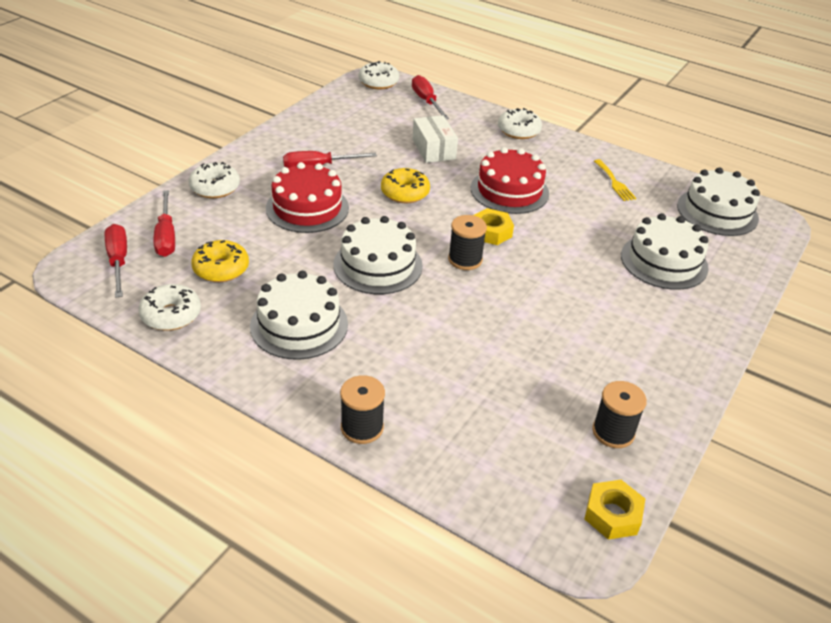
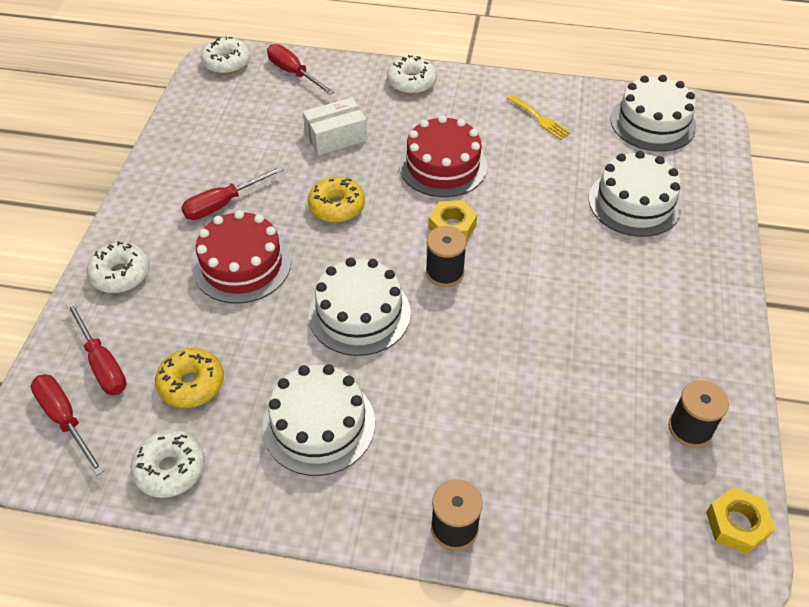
camera: 20 degrees left, 10 degrees up
(433, 149) = (336, 137): white box -> white box turned 75 degrees counterclockwise

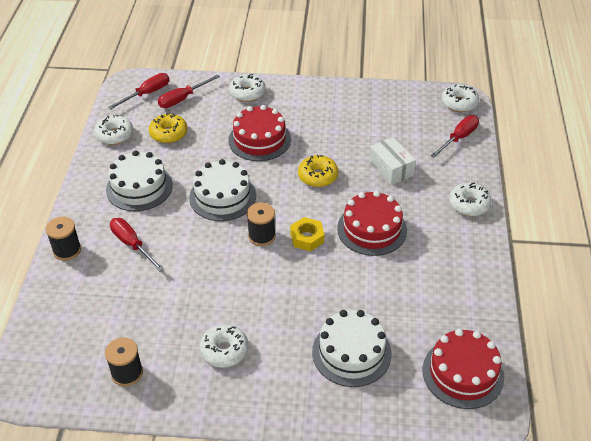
camera: 85 degrees right, 5 degrees down
(223, 204) = (312, 124): red screwdriver -> red screwdriver (132, 244)
(540, 119) = (445, 289): yellow fork -> none
(642, 319) = (224, 350): none -> white donut
(652, 123) = (463, 373): white cake -> red cake
(736, 524) = (52, 393): yellow nut -> none

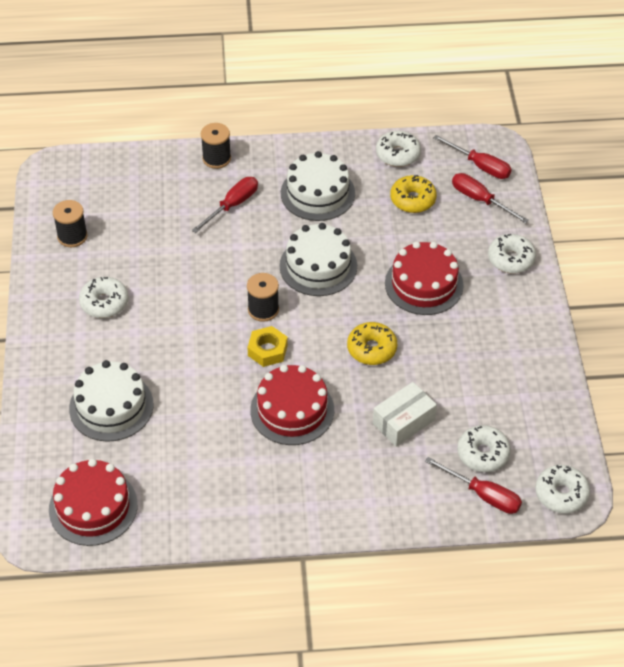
camera: 80 degrees right, 5 degrees up
(469, 204) = (354, 509): white donut -> white donut (483, 454)

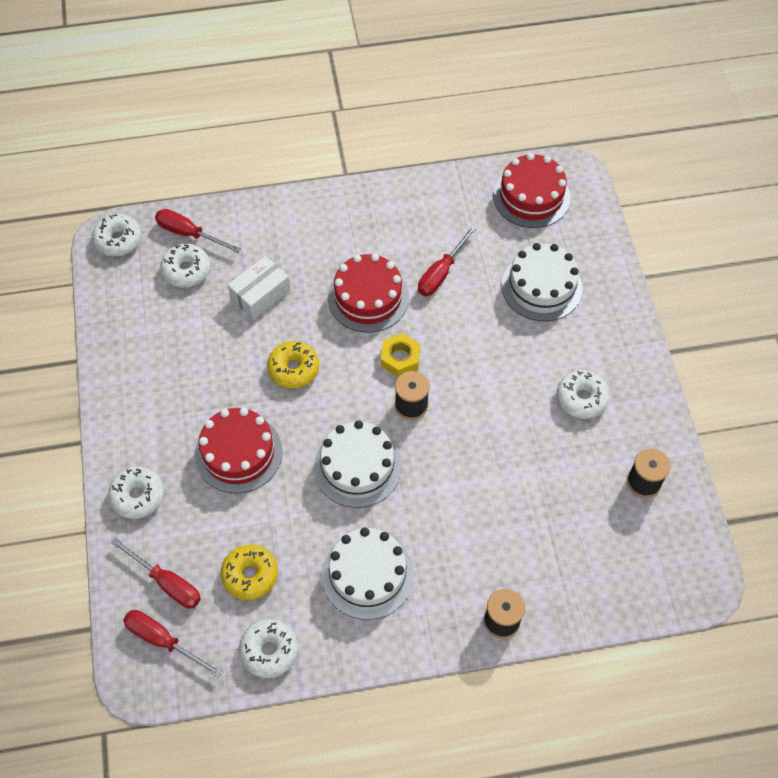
camera: 175 degrees right, 10 degrees up
(232, 205) = (468, 545): red screwdriver -> red screwdriver (441, 273)

